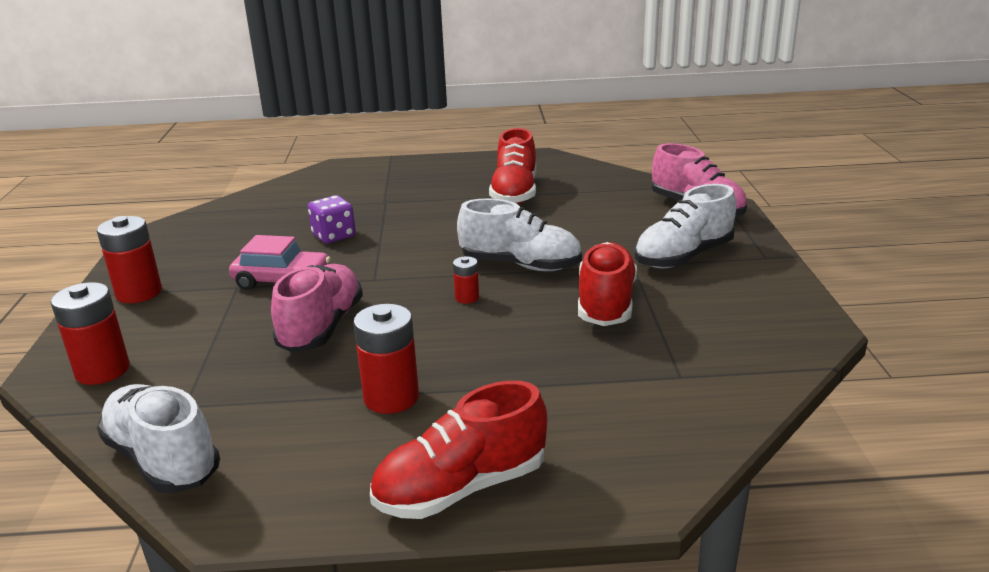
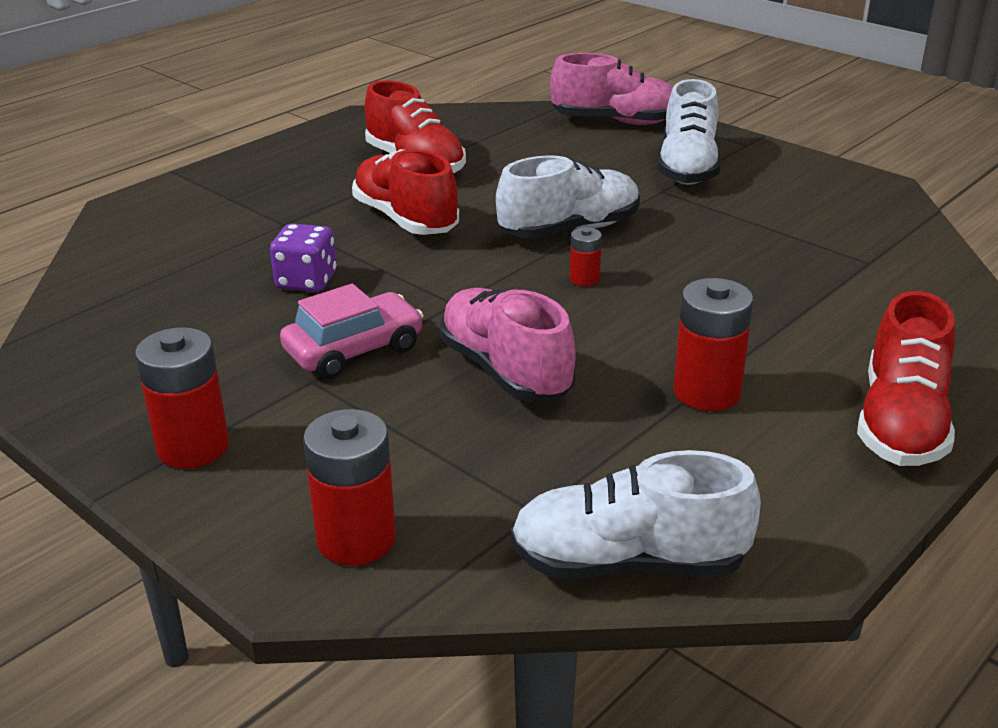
camera: 45 degrees left, 5 degrees up
(606, 303) = (708, 232): red shoe -> red shoe (406, 219)

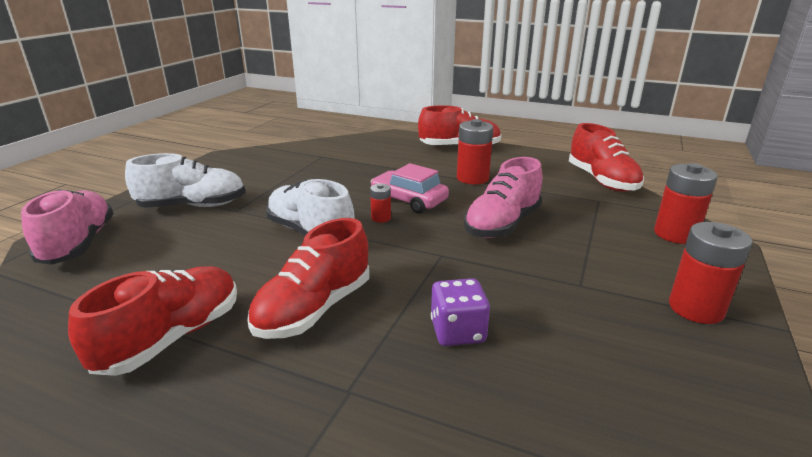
camera: 110 degrees left, 5 degrees down
(354, 350) = (531, 278): pink car -> pink car (409, 200)
(628, 563) = (601, 181): white shoe -> red shoe

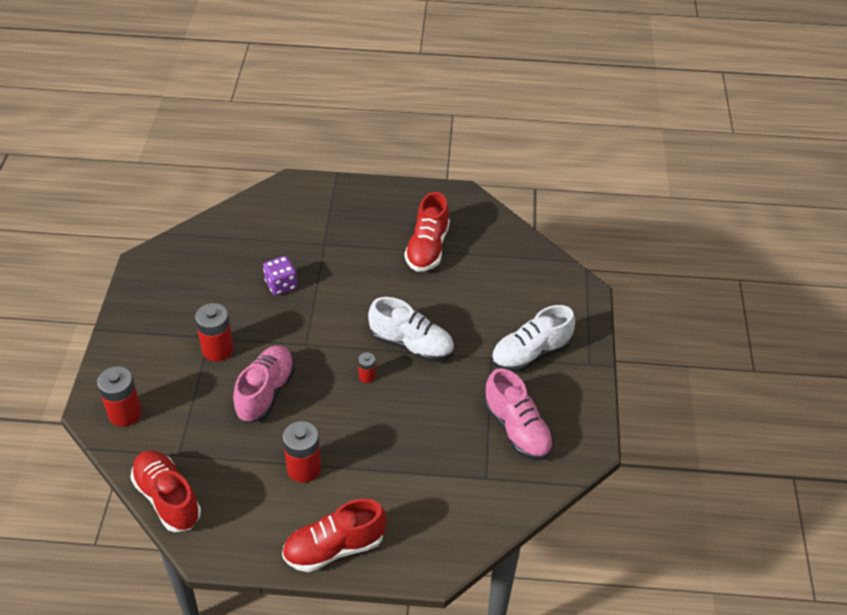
camera: 160 degrees right, 20 degrees up
(79, 244) = (562, 294): pink shoe -> pink shoe (517, 429)
(314, 309) = (366, 281): red shoe -> none
(409, 200) = (354, 409): pink car -> none
(696, 308) = (141, 333): red battery -> red battery (218, 349)

